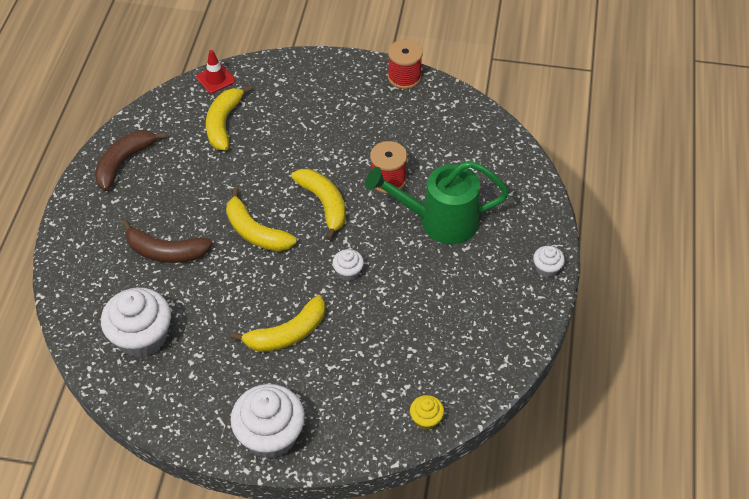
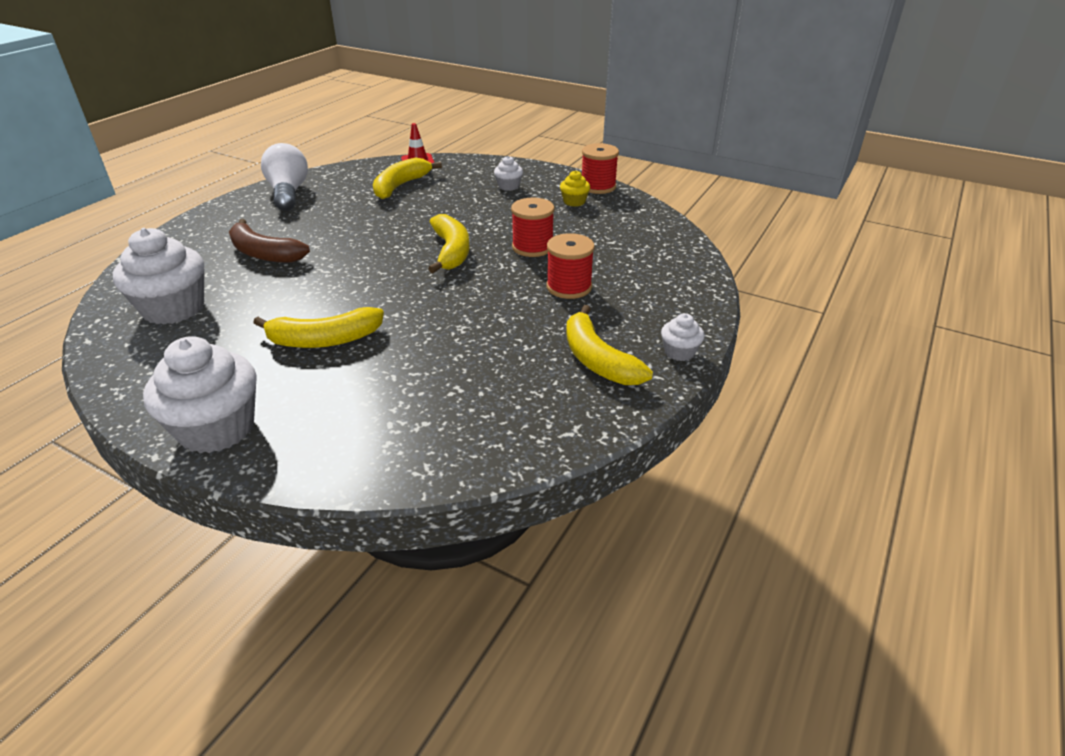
camera: 20 degrees right, 15 degrees down
(124, 162) = (288, 193): brown banana -> white light bulb
(255, 232) = (364, 257): yellow banana -> yellow banana (597, 360)
(348, 272) = (435, 305): white cupcake -> white cupcake (508, 186)
(426, 419) = (424, 465): yellow cupcake -> yellow cupcake (574, 202)
(439, 221) = (569, 287): green watering can -> red spool

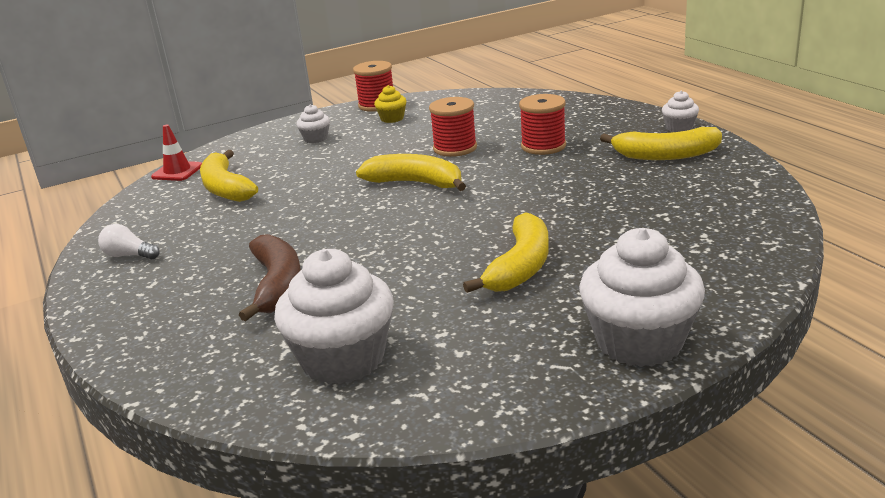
camera: 55 degrees left, 10 degrees down
(264, 253) = (277, 285): brown banana -> brown banana turned 75 degrees counterclockwise
(288, 193) = (129, 255): white light bulb -> white light bulb, size x0.51

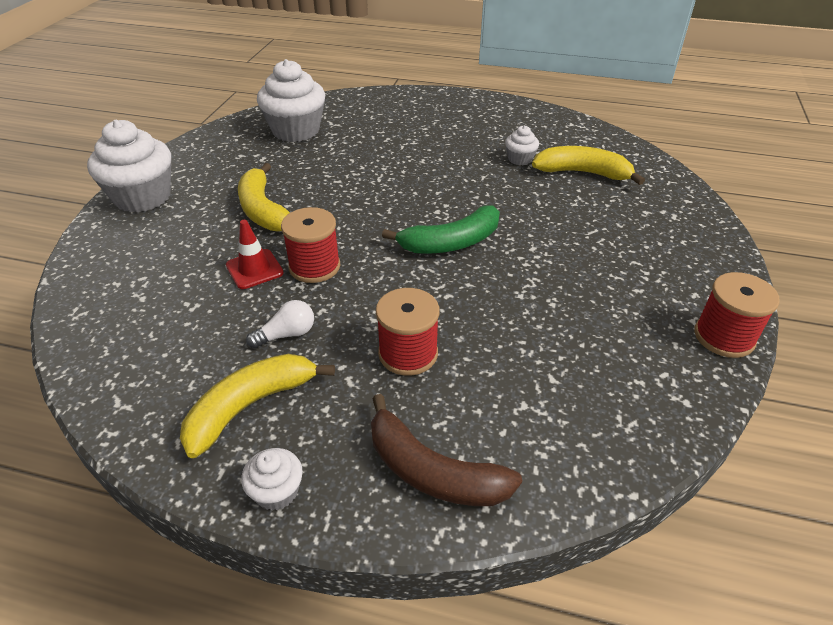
camera: 130 degrees right, 15 degrees up
(129, 255) = (516, 118): white light bulb -> white light bulb (287, 334)
(177, 171) = (657, 168): red traffic cone -> red traffic cone (254, 269)
(277, 285) = (395, 141): brown banana -> brown banana (432, 471)
(316, 138) = (649, 250): white cupcake -> white cupcake (520, 159)
(392, 118) = (651, 319): yellow cupcake -> none
(415, 183) = (451, 243): yellow banana -> green banana
(455, 148) = (494, 303): red spool -> red spool (314, 266)

